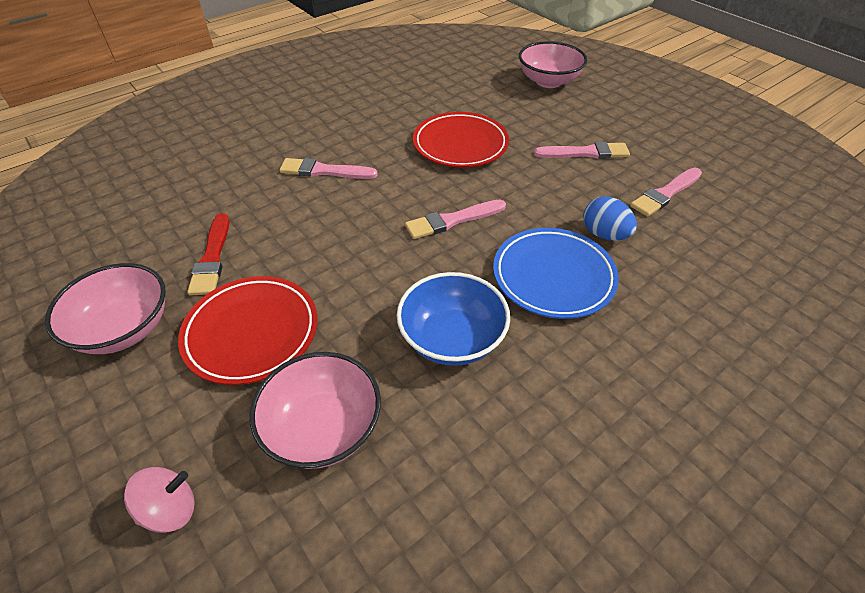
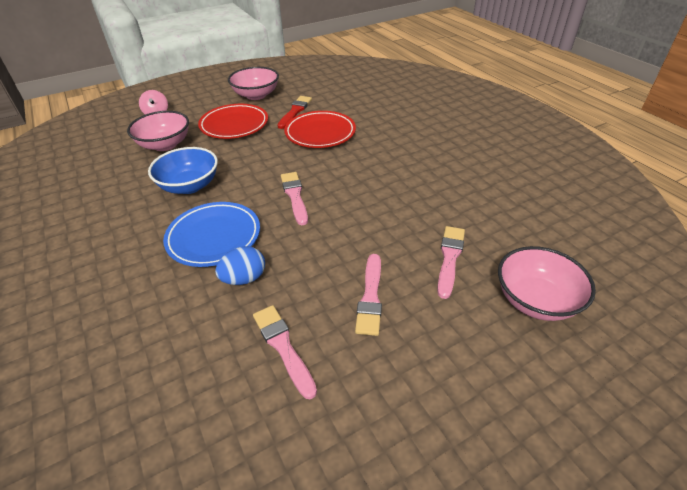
camera: 100 degrees right, 5 degrees down
(212, 258) = (295, 111): red brush -> red brush turned 105 degrees clockwise
(324, 171) = (369, 144): pink brush -> pink brush (449, 258)
(460, 144) = (396, 210): red plate -> red plate (320, 133)

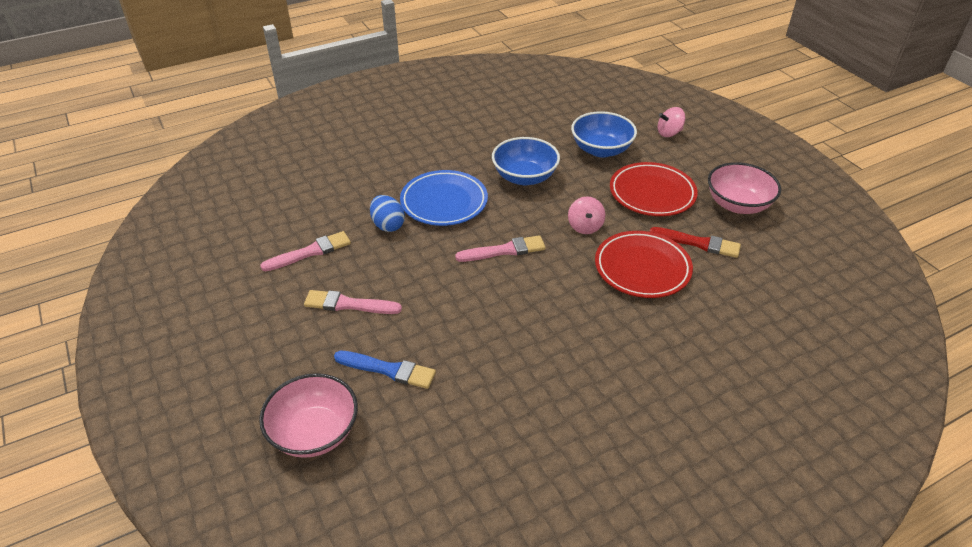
camera: 90 degrees right, 0 degrees up
(165, 145) = (601, 150): pink bowl -> blue bowl
(269, 155) = (585, 226): none -> pink spinning top
(449, 258) = (388, 370): pink brush -> blue brush

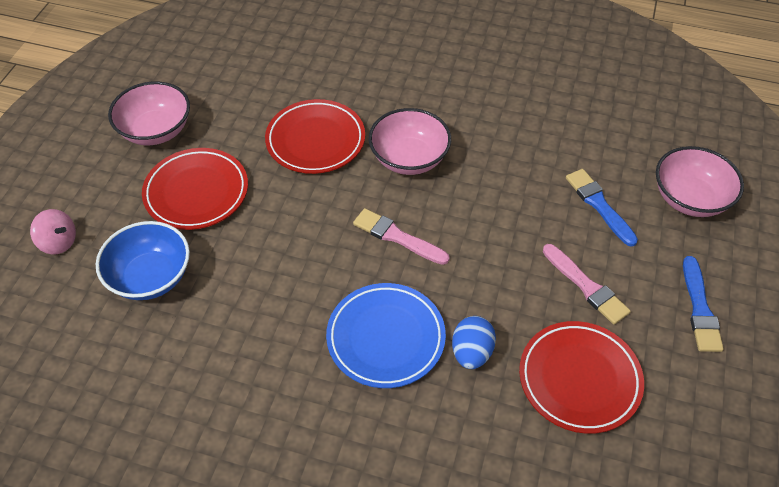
camera: 135 degrees left, 10 degrees up
(253, 343) = (700, 309): none -> blue brush
(310, 252) = (579, 379): pink brush -> red plate
(524, 177) = (270, 305): blue bowl -> none
(565, 302) = (409, 158): none -> pink bowl
(585, 226) = (300, 206): pink spinning top -> none
(698, 243) = (243, 127): red brush -> none

